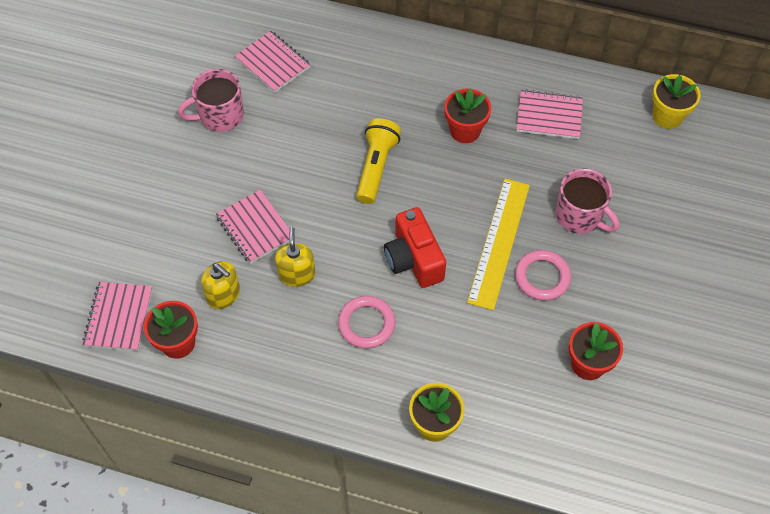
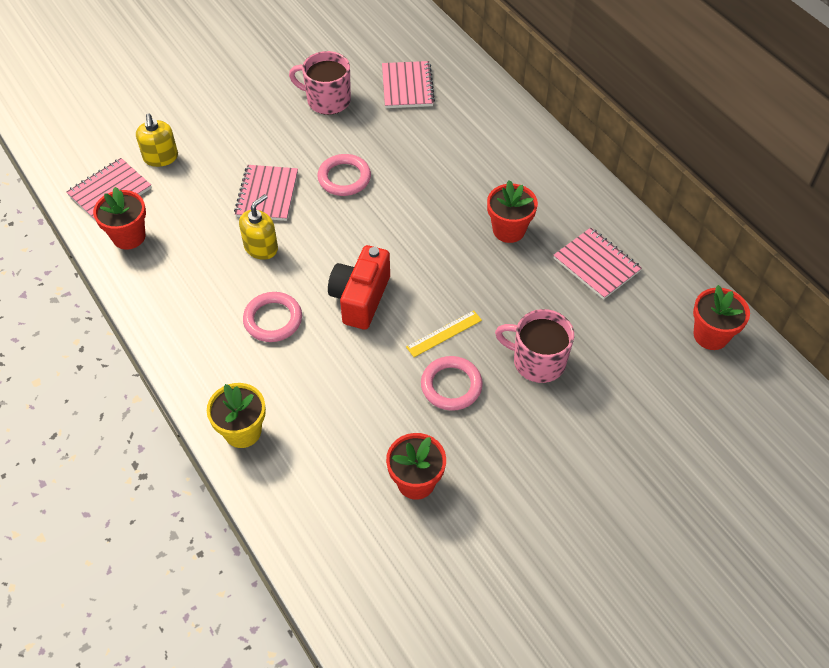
camera: 40 degrees right, 5 degrees down
(223, 294) = (194, 225): yellow soap dispenser -> yellow soap dispenser (161, 157)
(302, 172) = (344, 178): none -> pink ring
(376, 167) = (405, 211): yellow flashlight -> none
(499, 242) = (444, 333): yellow ruler -> yellow ruler, size x0.50
(580, 216) = (537, 361): pink mug -> pink mug turned 120 degrees clockwise
(667, 116) = (711, 335): yellow flower pot -> red flower pot

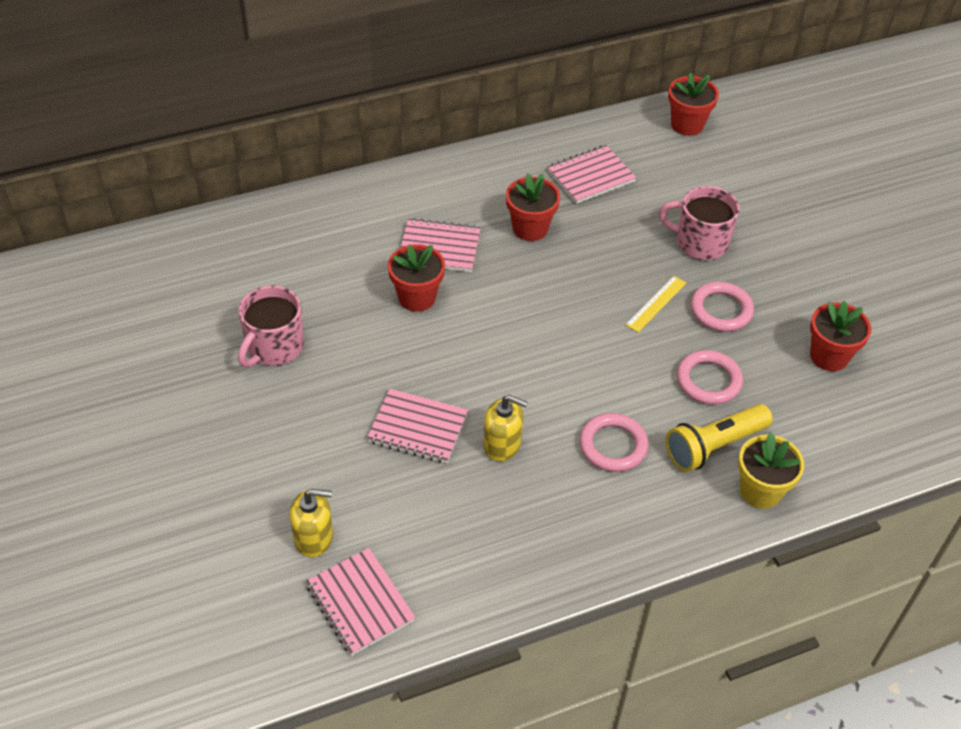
camera: 80 degrees left, 5 degrees down
(129, 236) = (448, 584): red flower pot -> red flower pot (417, 297)
(261, 247) = (502, 444): yellow soap dispenser -> yellow soap dispenser turned 150 degrees clockwise
(285, 392) = (713, 446): none -> yellow flashlight
(344, 178) = (413, 350): pink ring -> pink ring (708, 380)
(360, 298) = (597, 363): red camera -> none
(407, 86) = (281, 269): pink notebook -> pink notebook (439, 247)
(444, 333) = (656, 303): yellow ruler -> yellow ruler turned 60 degrees clockwise
(537, 361) = (700, 242): pink mug -> pink mug turned 75 degrees clockwise

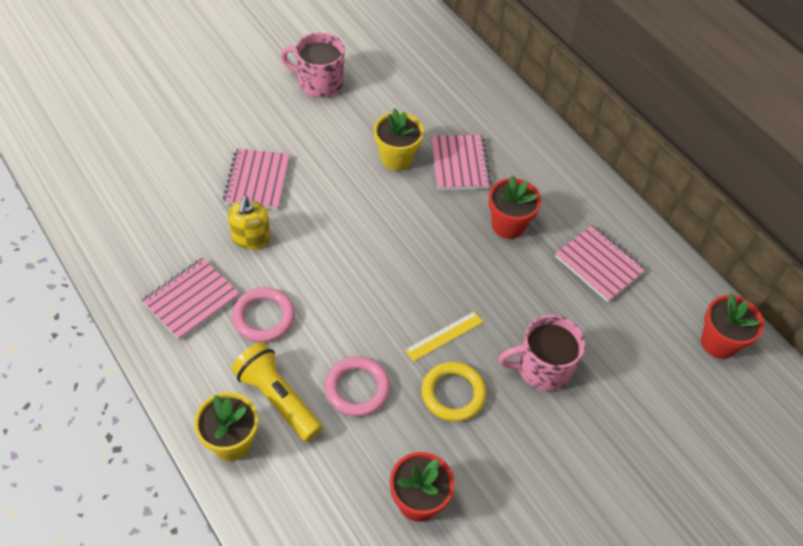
camera: 75 degrees right, 5 degrees up
(313, 537) = (145, 138): yellow soap dispenser -> none
(360, 603) = (91, 173): pink notebook -> pink notebook (191, 300)
(417, 297) = (396, 158): red flower pot -> yellow flower pot
(656, 303) = (444, 336): yellow ruler -> yellow ruler turned 60 degrees counterclockwise
(700, 242) = (542, 368): pink mug -> pink mug turned 105 degrees counterclockwise
(721, 310) = (453, 393): pink ring -> yellow ring

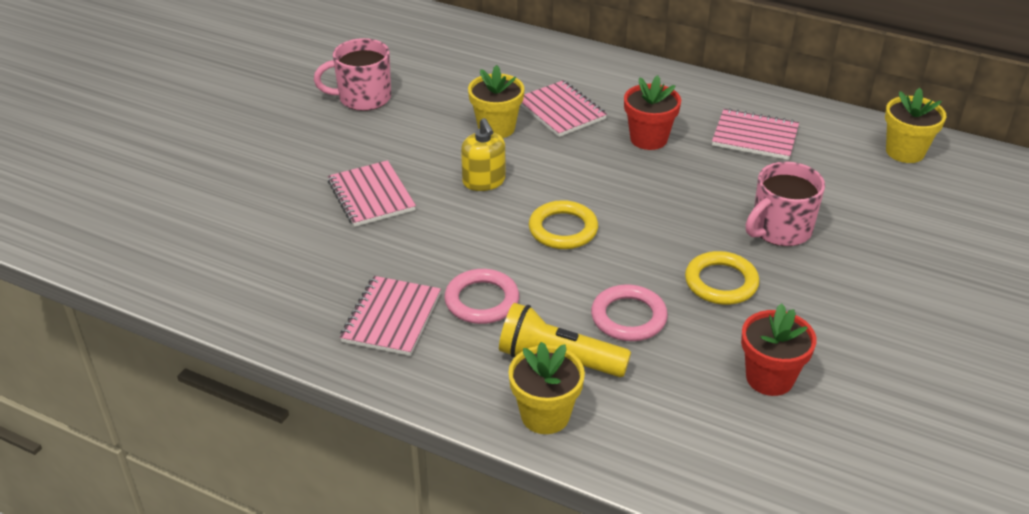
camera: 25 degrees left, 15 degrees down
(251, 238) = (408, 243): yellow soap dispenser -> yellow soap dispenser (484, 181)
(372, 281) = (563, 229): none -> yellow ring
(444, 336) = (671, 243): yellow ruler -> none
(718, 342) = (905, 152): red flower pot -> yellow flower pot

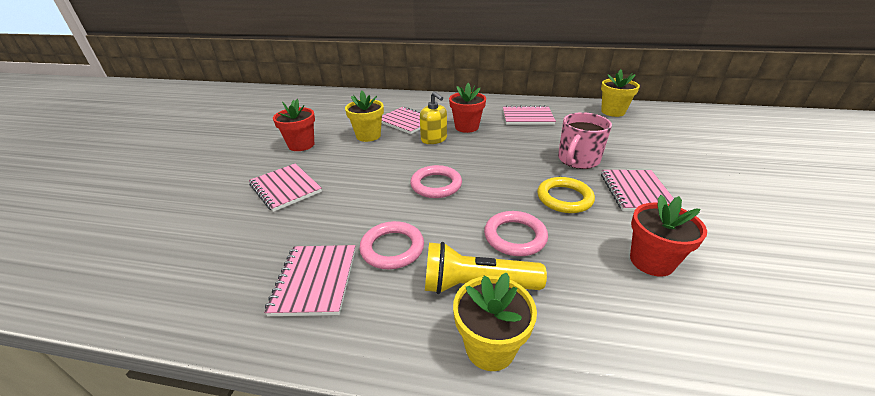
camera: 15 degrees left, 5 degrees down
(363, 98) = (274, 133): pink mug -> none
(399, 127) = (301, 145): none -> red flower pot
(484, 181) = (369, 165): yellow soap dispenser -> yellow soap dispenser (434, 139)
(563, 229) = (436, 185): yellow ring -> pink ring
(824, 293) = (636, 192): none -> pink notebook

